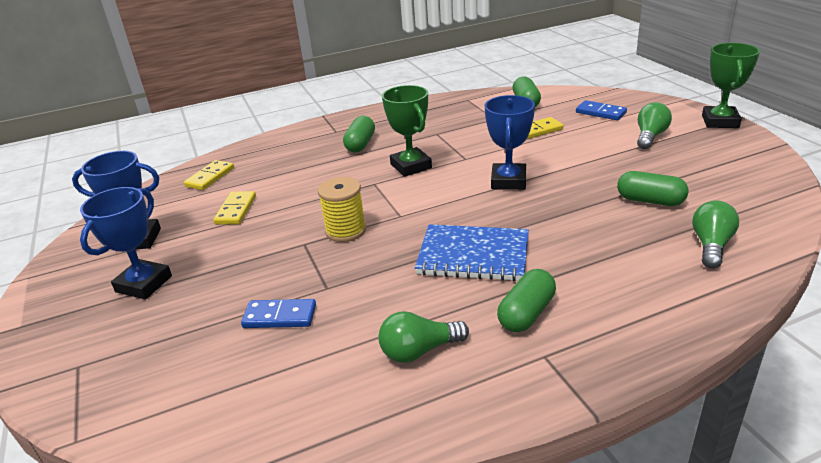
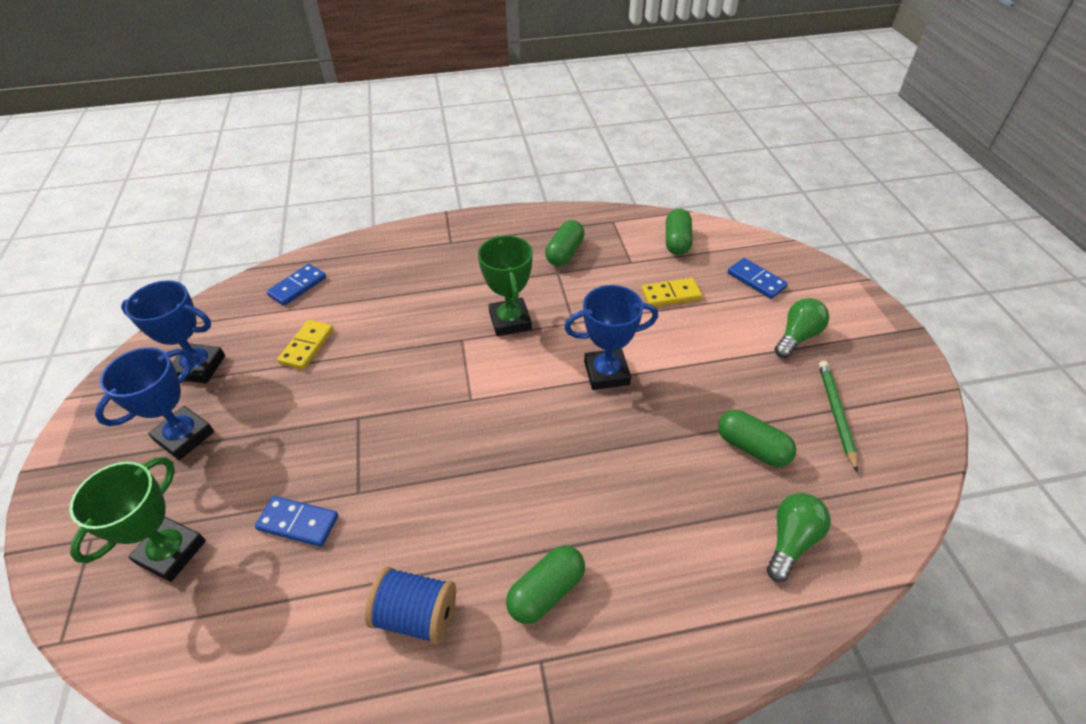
camera: 10 degrees right, 15 degrees up
(210, 177) = (298, 286): yellow domino -> blue domino
(345, 230) = (406, 408): yellow spool -> none
(360, 144) = (469, 270): green capsule -> green capsule (564, 253)
(419, 351) = (416, 615): green light bulb -> blue spool
(473, 255) = (524, 484): blue notebook -> none
(508, 181) = (606, 373): blue trophy -> blue trophy turned 60 degrees clockwise
(704, 171) = (836, 414): none -> green pencil
(720, 121) = (892, 330): green trophy -> green trophy (171, 552)

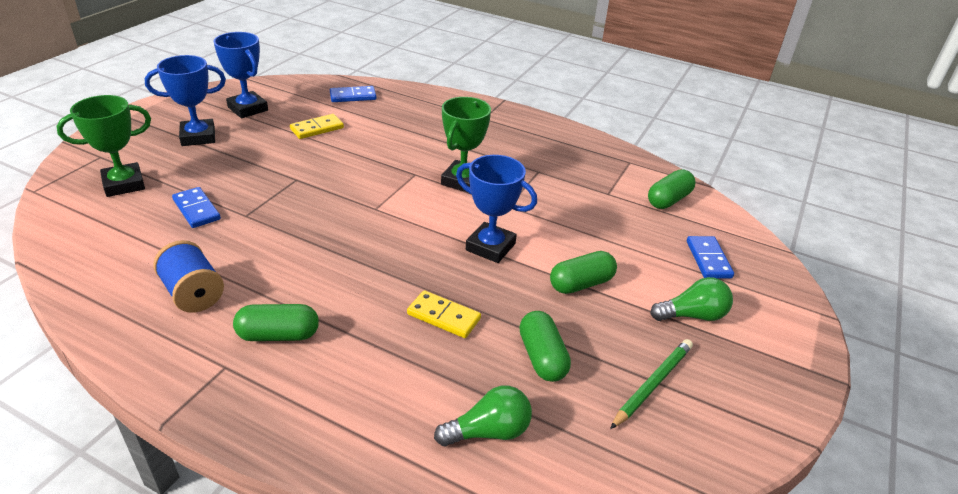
camera: 35 degrees right, 10 degrees down
(564, 253) = (560, 163): green capsule -> green capsule (581, 284)
(671, 294) = (613, 229): yellow domino -> yellow domino (444, 316)

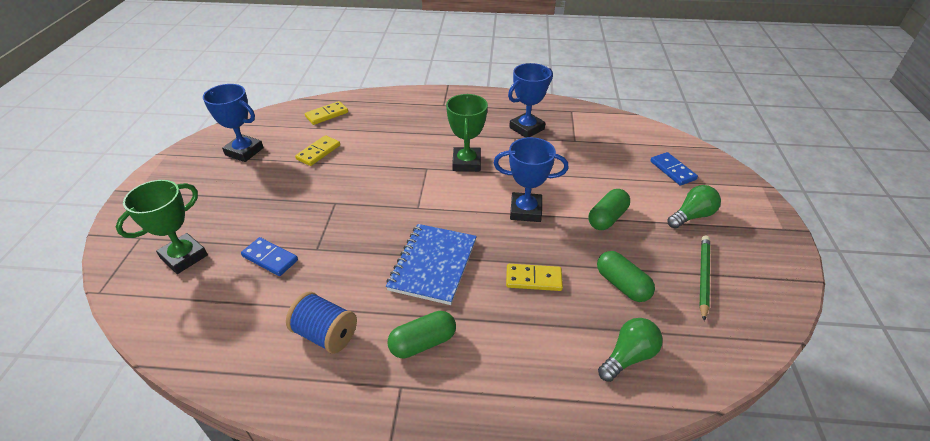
camera: 20 degrees left, 5 degrees up
(198, 137) = (219, 190): blue trophy -> blue trophy (526, 128)
(347, 267) = (433, 265): none -> blue notebook
(353, 96) = (327, 115): blue domino -> yellow domino
(668, 200) = (617, 133): green capsule -> none

